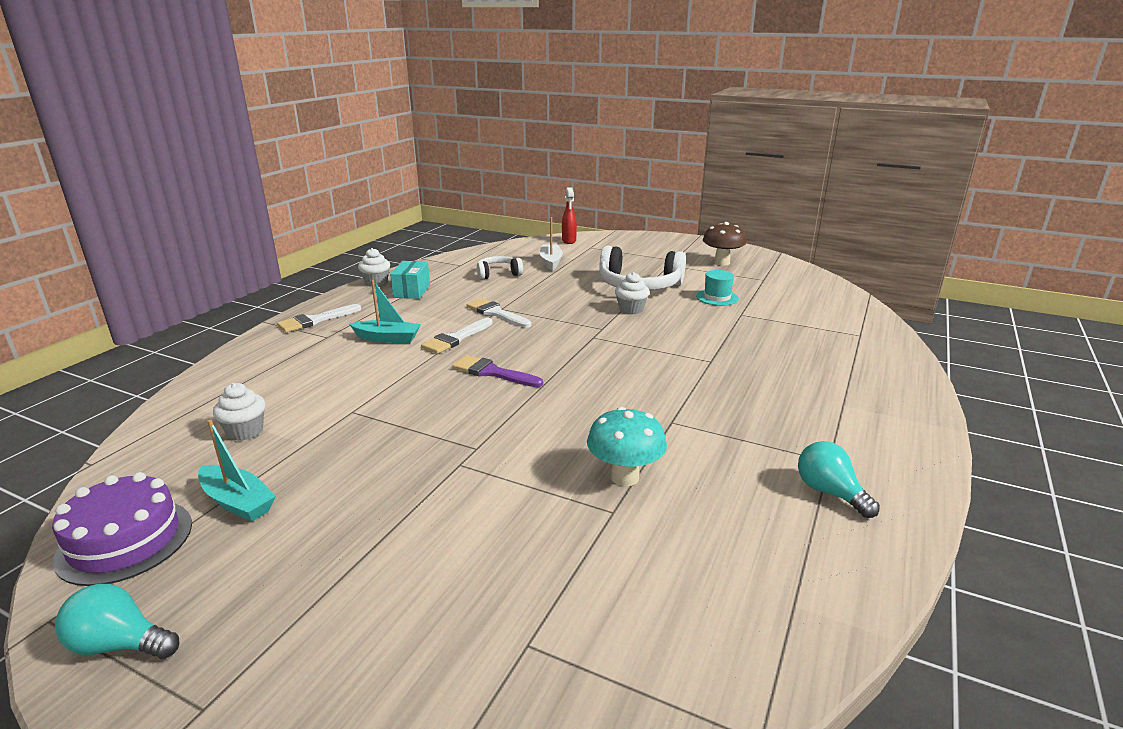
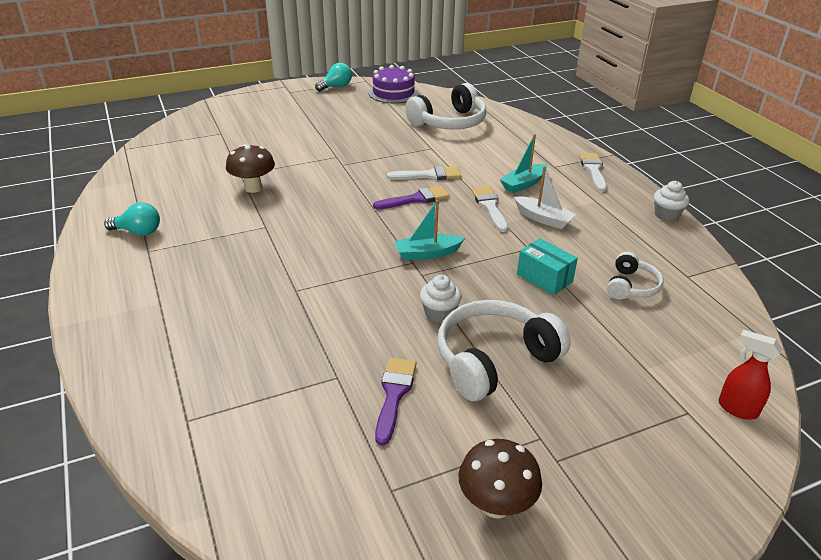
camera: 130 degrees right, 10 degrees up
(237, 502) = (388, 111): turquoise boat -> turquoise boat (427, 253)
(245, 431) = (449, 122): white cupcake -> white headphones
(412, 291) = (624, 224): turquoise box -> turquoise box (544, 278)
(496, 313) = (520, 241): white brush -> white brush (429, 175)
(551, 262) = (644, 341): white boat -> white boat (543, 219)
(624, 477) = (253, 188): turquoise mushroom -> brown mushroom
(717, 297) = (394, 394): turquoise hat -> purple brush

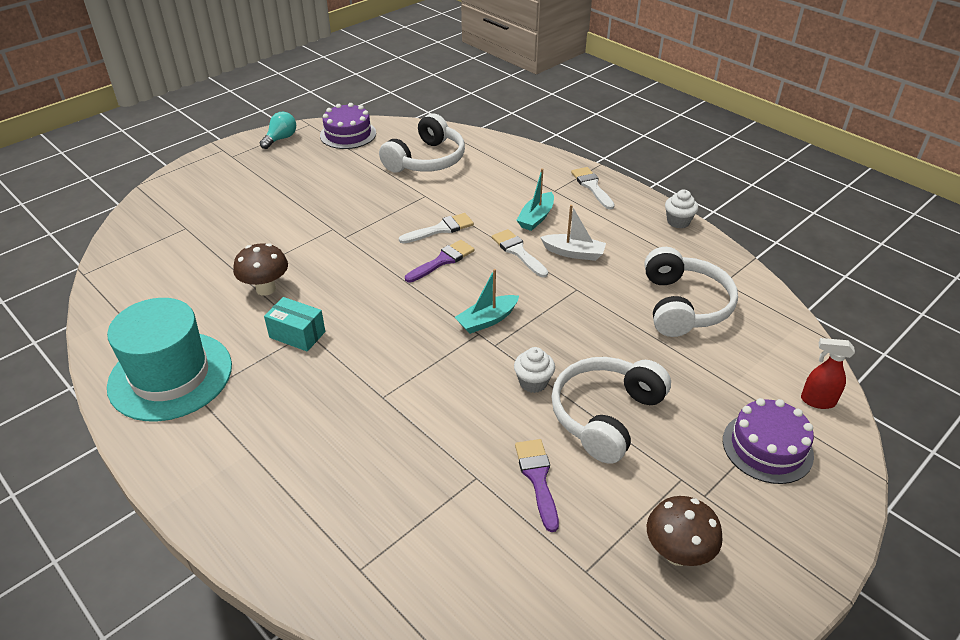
camera: 20 degrees left, 5 degrees up
(138, 232) = (170, 376): turquoise light bulb -> turquoise hat
(544, 278) = (606, 317): turquoise box -> turquoise box (297, 334)
(631, 286) = (683, 305): white headphones -> white headphones, size x1.83
(653, 436) = (767, 447): none -> purple cake

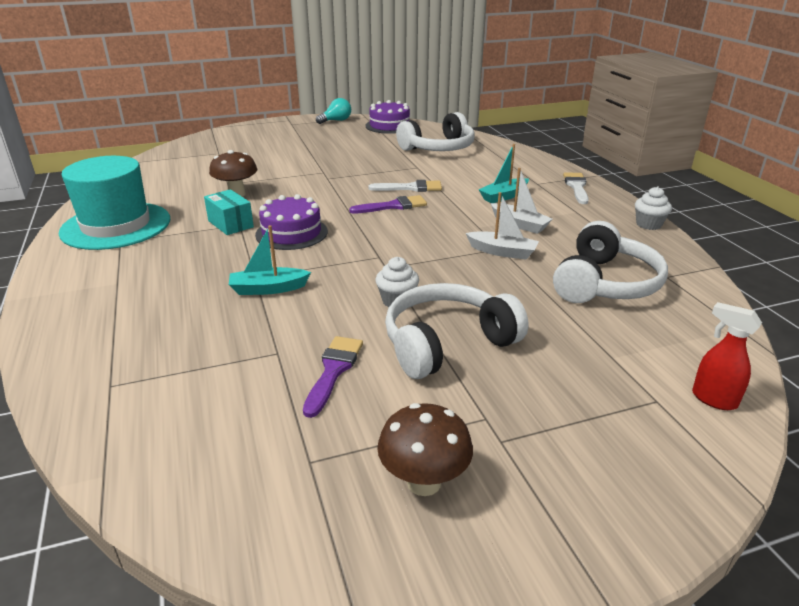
camera: 25 degrees right, 10 degrees down
(487, 320) = (395, 250): turquoise boat -> turquoise boat (268, 289)
(518, 252) = (466, 214): white brush -> none
(581, 293) = (502, 252): none -> white boat
(767, 447) = (614, 422): purple cake -> purple cake (291, 233)

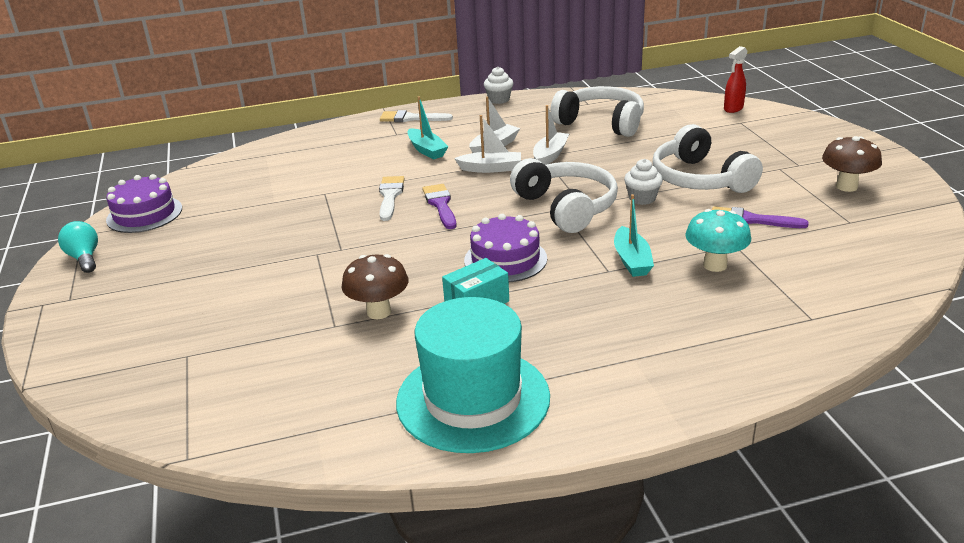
camera: 85 degrees left, 0 degrees up
(240, 335) = (715, 265): none -> turquoise mushroom
(438, 148) = (262, 180): white headphones -> white headphones (566, 207)
(467, 224) = (490, 168): none -> white boat

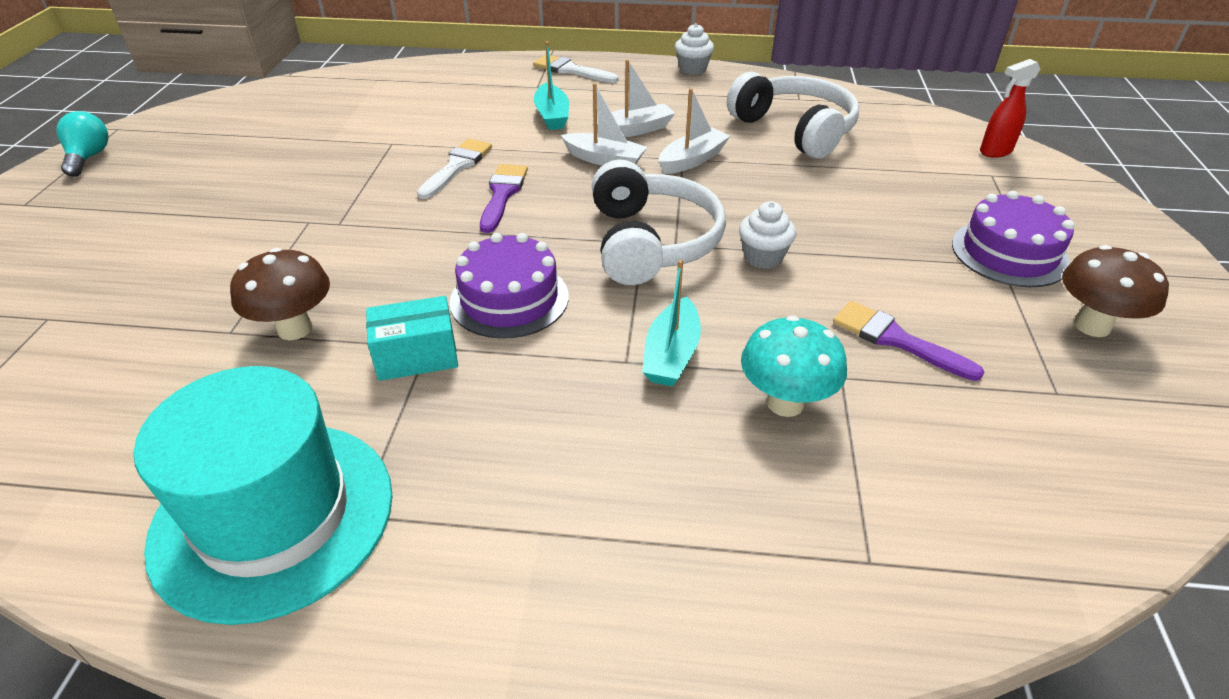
camera: 20 degrees right, 10 degrees up
(144, 214) = (195, 120): purple cake -> purple cake (1009, 253)
(700, 179) = (868, 249): white headphones -> none

